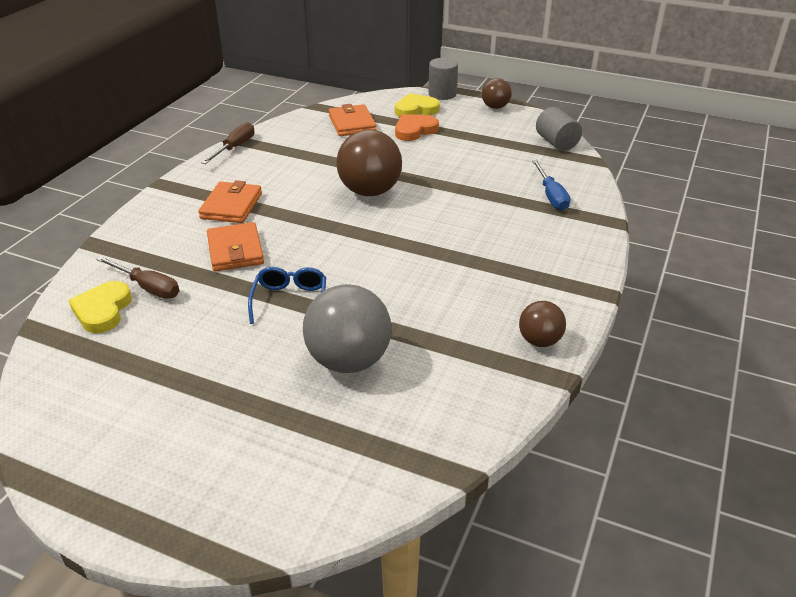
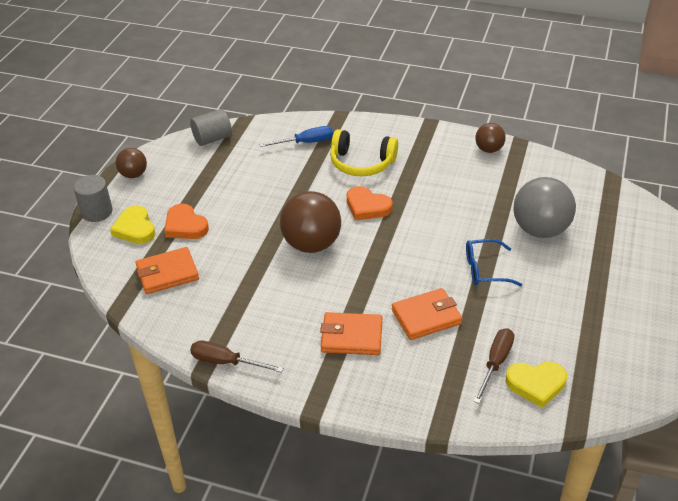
camera: 95 degrees left, 5 degrees up
(424, 228) = (367, 206): none -> orange heart
(509, 230) = (361, 163): none -> yellow headphones

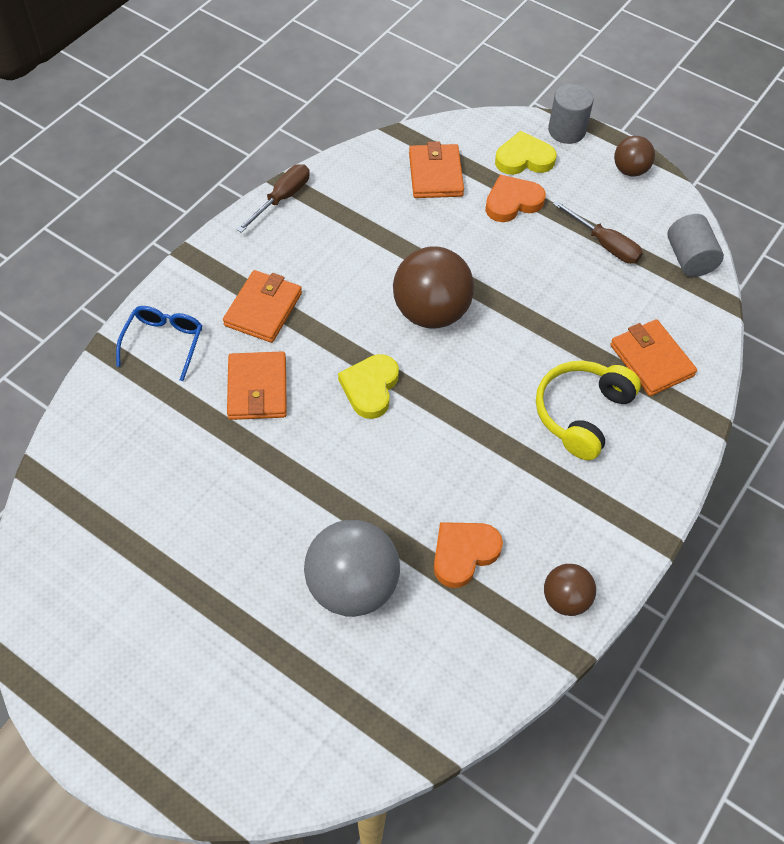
camera: 105 degrees right, 15 degrees up
(306, 143) = (651, 360): blue screwdriver -> orange wallet
(367, 206) = (482, 391): orange heart -> orange heart (463, 553)
(484, 269) = (306, 482): blue glasses -> blue glasses (164, 342)
(495, 363) = (155, 431): brown screwdriver -> brown screwdriver (605, 244)
(536, 384) = (104, 458): yellow heart -> yellow heart (370, 388)

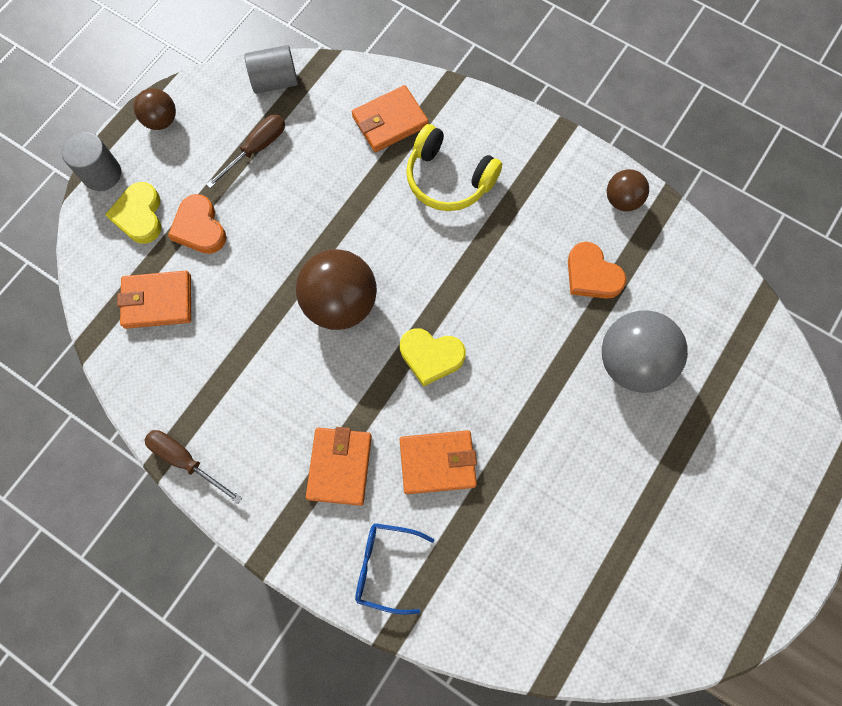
camera: 90 degrees left, 15 degrees up
(263, 309) = (339, 466): orange wallet -> orange wallet turned 75 degrees clockwise

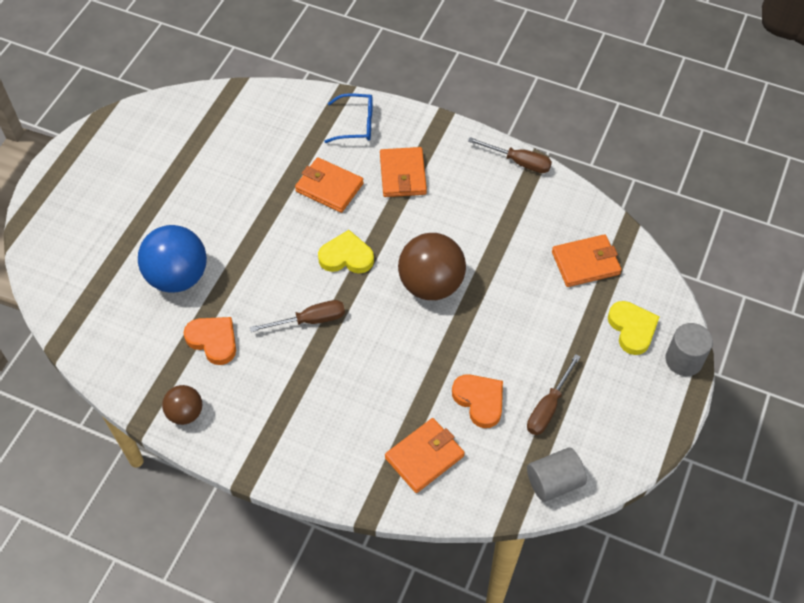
camera: 170 degrees right, 15 degrees down
(161, 121) = (651, 420): brown ball -> none
(199, 228) = (574, 326): orange heart -> orange heart (479, 401)
(437, 462) = (329, 187): orange wallet -> orange wallet turned 45 degrees clockwise
(448, 179) = (355, 407): yellow headphones -> none
(483, 281) = (310, 320): none -> brown screwdriver
(632, 362) = (178, 277): grey ball -> blue ball

